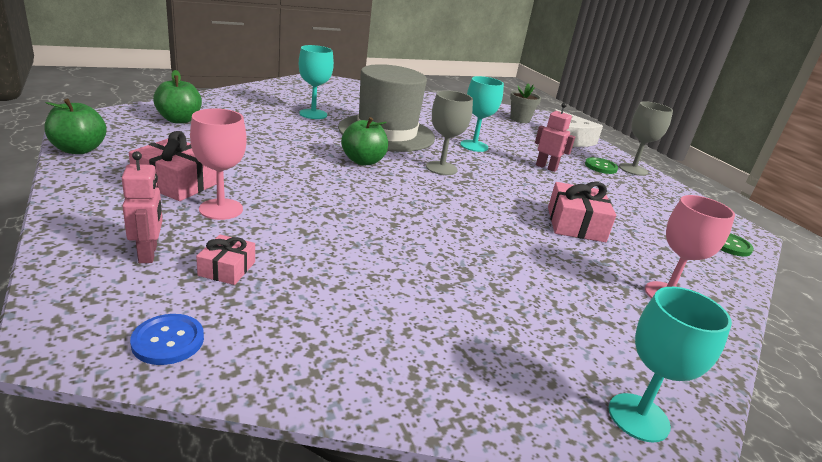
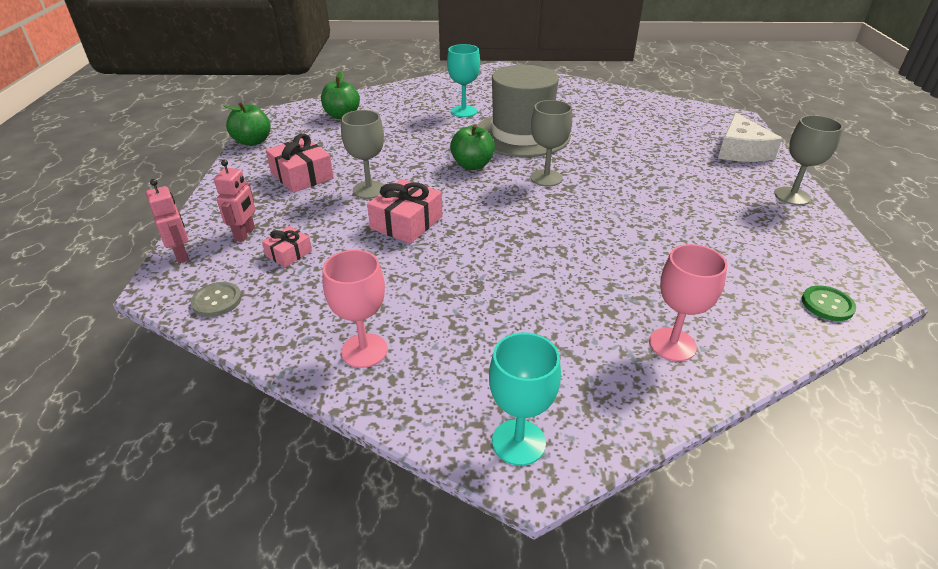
camera: 30 degrees right, 10 degrees up
(168, 341) = (217, 301): blue button -> grey button
(221, 209) = (318, 202): pink goblet -> pink goblet (364, 350)
(272, 191) = (369, 190): none -> grey goblet
(474, 146) = (606, 154): turquoise goblet -> none
(520, 119) = (697, 122): grey flower pot -> none
(546, 167) = (672, 185): pink robot -> pink robot (182, 255)
(575, 224) = (641, 254): pink gift -> pink gift (406, 222)
(600, 167) = (748, 189): green button -> none

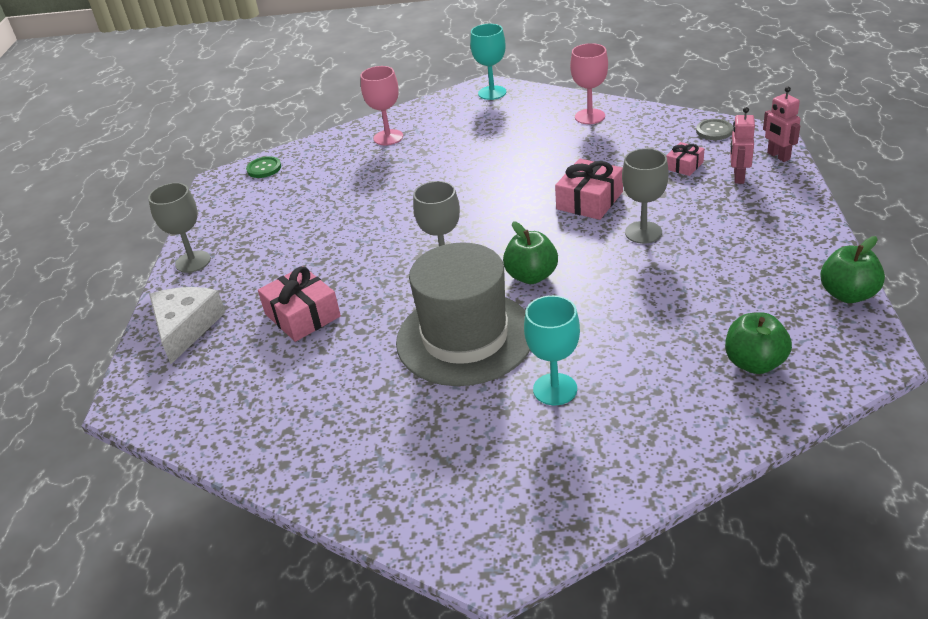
camera: 175 degrees left, 0 degrees up
(302, 176) = (733, 244): pink gift -> pink gift (302, 315)

